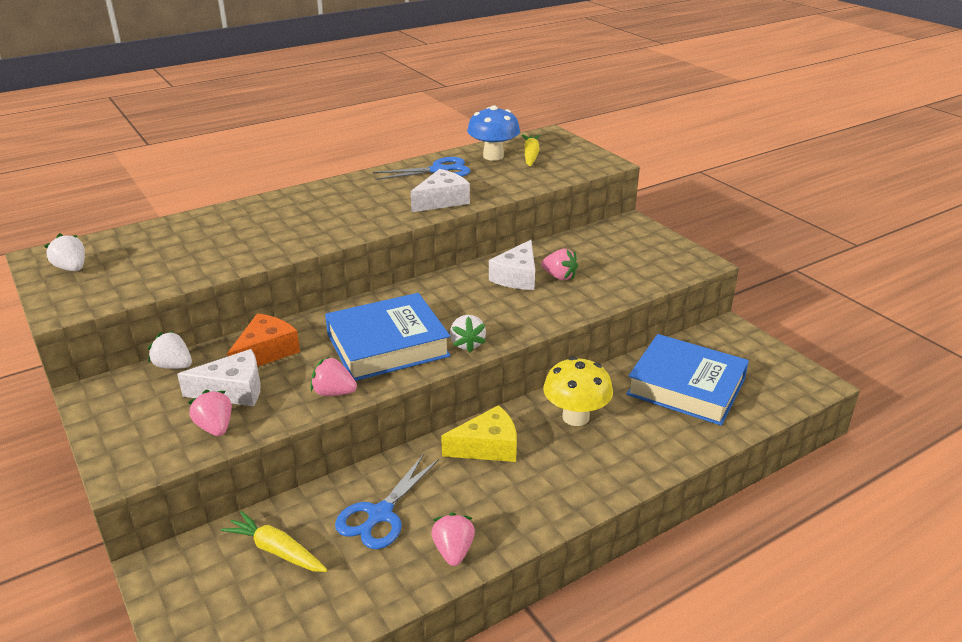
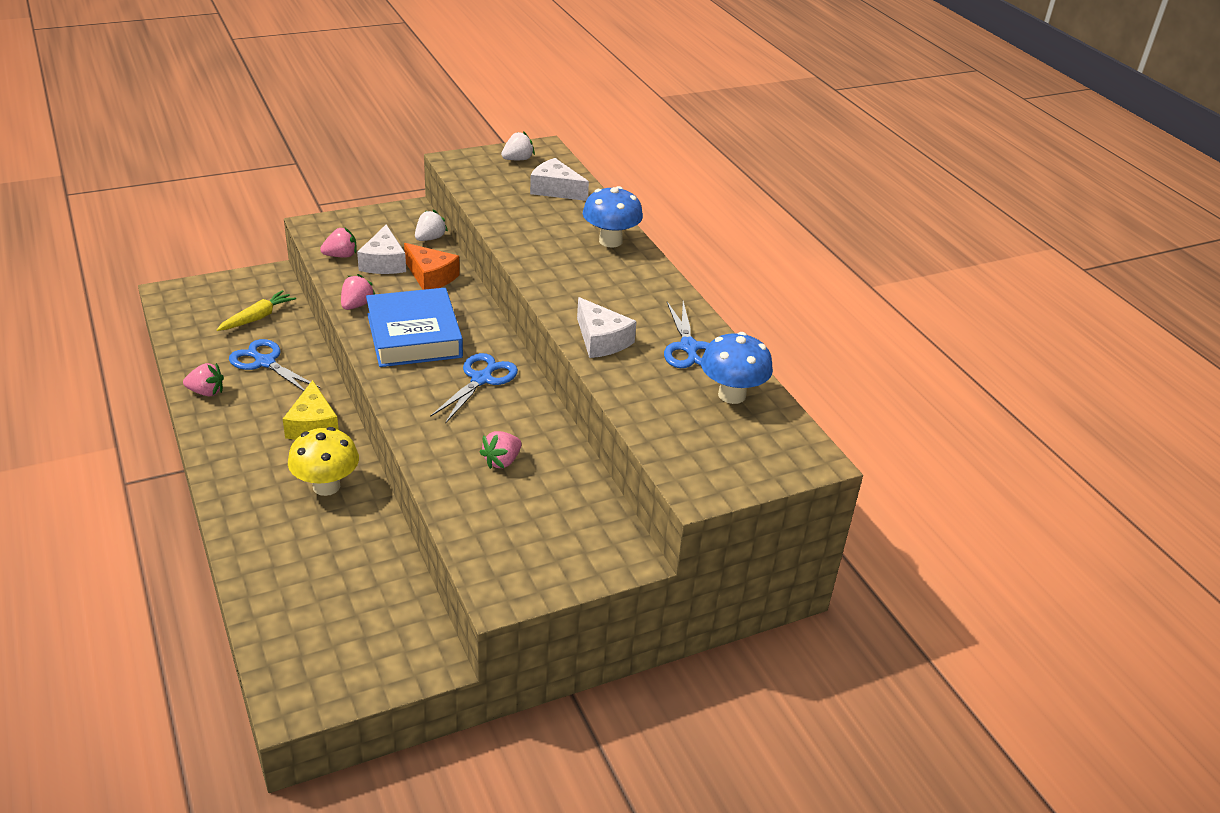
camera: 95 degrees right, 5 degrees up
(271, 207) = (610, 241): none -> blue mushroom
(450, 298) = (481, 379): none -> blue scissors
(467, 344) = (395, 379): white strawberry -> none
(517, 277) = (511, 430): white cheese -> white cheese (555, 190)
(530, 155) = (731, 427): yellow carrot -> none
(686, 387) = (336, 581): blue book -> none

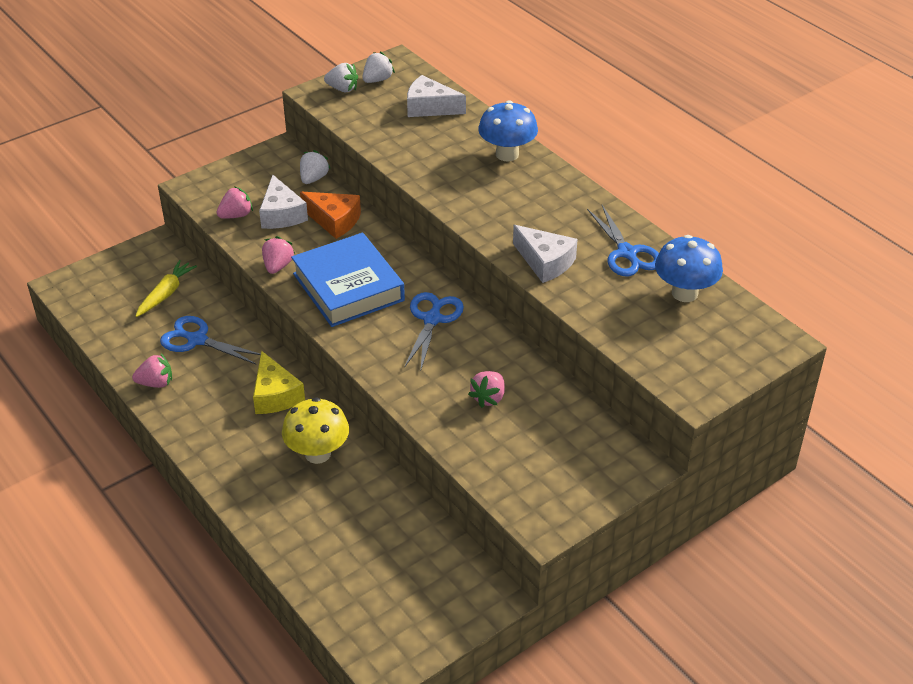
camera: 10 degrees left, 5 degrees up
(481, 161) = (342, 89): none -> white strawberry

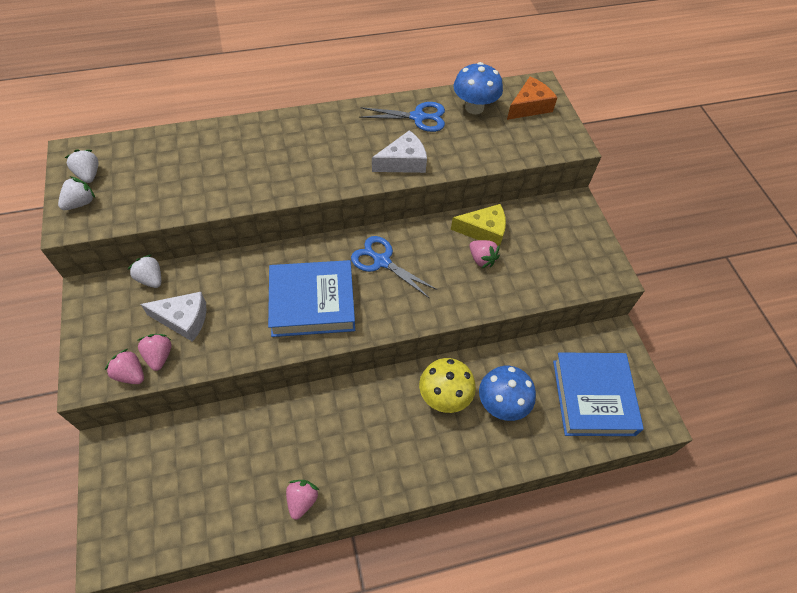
camera: 70 degrees left, 15 degrees up
(166, 294) = (185, 458): yellow carrot -> none
(197, 340) = (264, 448): blue scissors -> none
(275, 395) = (365, 406): yellow cheese -> yellow cheese (484, 231)
(278, 266) = (253, 345): pink strawberry -> pink strawberry (130, 374)
(334, 221) = (220, 284): orange cheese -> orange cheese (529, 106)
(386, 590) = (593, 397): none -> blue book
(430, 107) = (160, 155): white cheese -> none
(507, 154) = (261, 134): blue mushroom -> blue mushroom (502, 404)

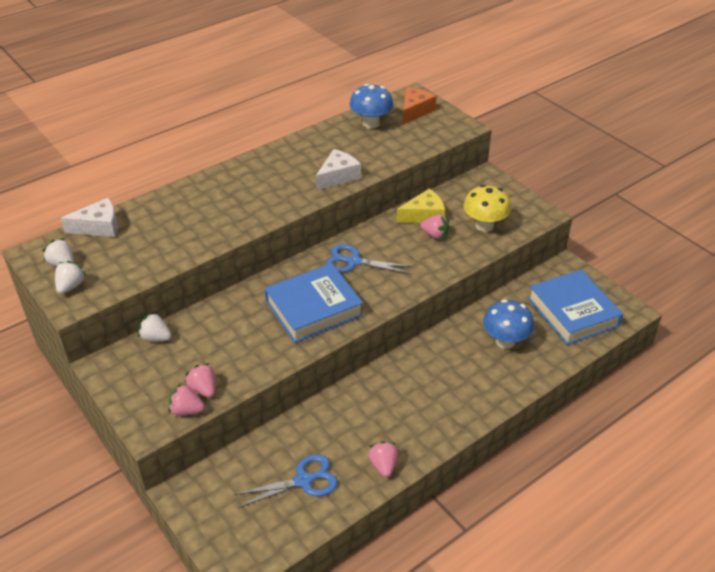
camera: 20 degrees left, 15 degrees down
(183, 319) = (207, 356): white cheese -> white cheese (99, 227)
(418, 117) = (329, 142): blue scissors -> blue scissors (304, 480)
(444, 397) = (456, 352): yellow mushroom -> yellow mushroom (484, 225)

